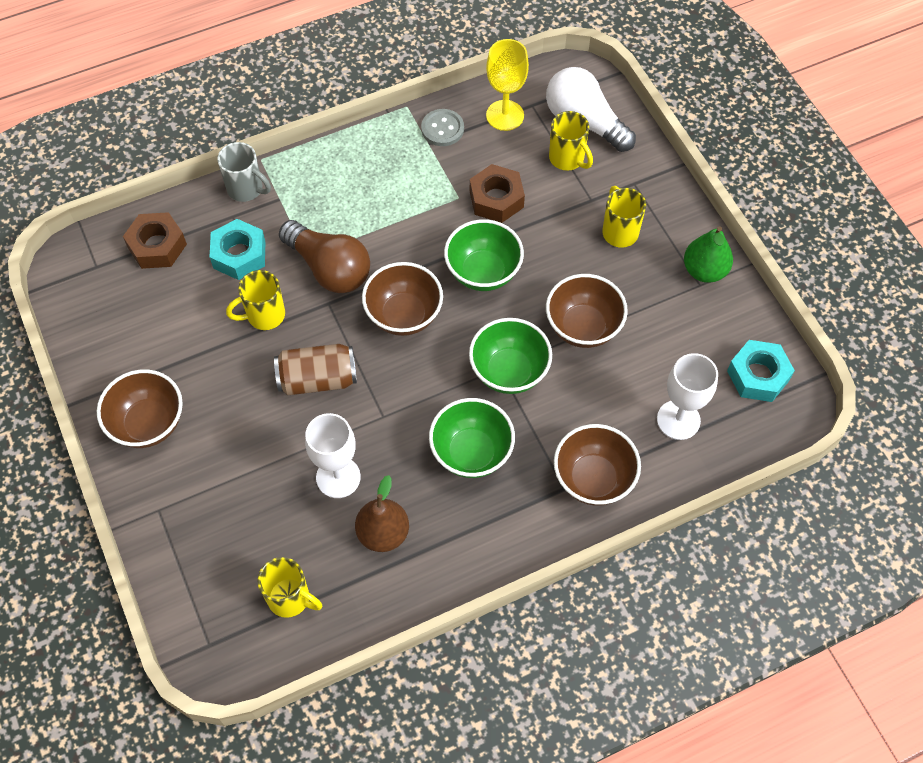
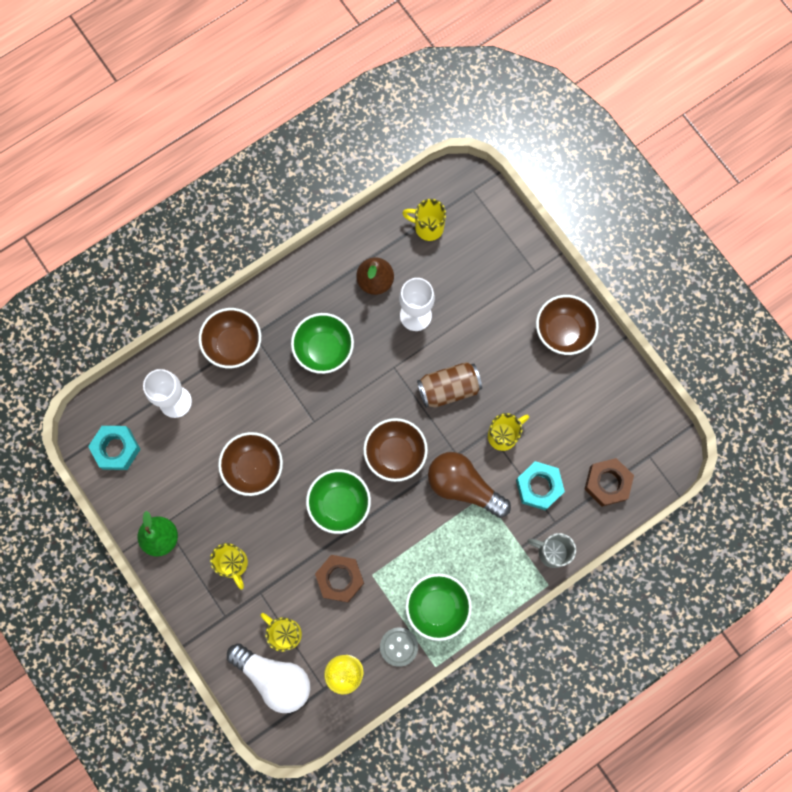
camera: 170 degrees right, 15 degrees up
(509, 372) = (306, 419): green bowl -> green bowl (437, 607)

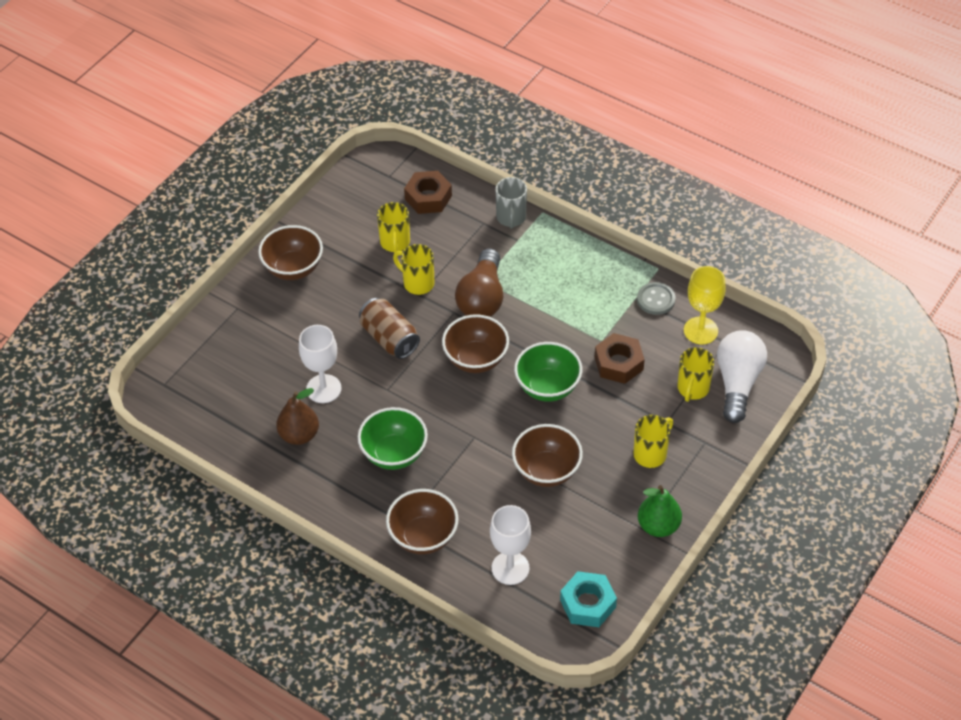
camera: 110 degrees left, 25 degrees down
(427, 227) = (221, 409): yellow mug -> yellow mug (395, 243)
(437, 607) = (605, 283): green bowl -> none
(538, 486) = (455, 244): turquoise nut -> none

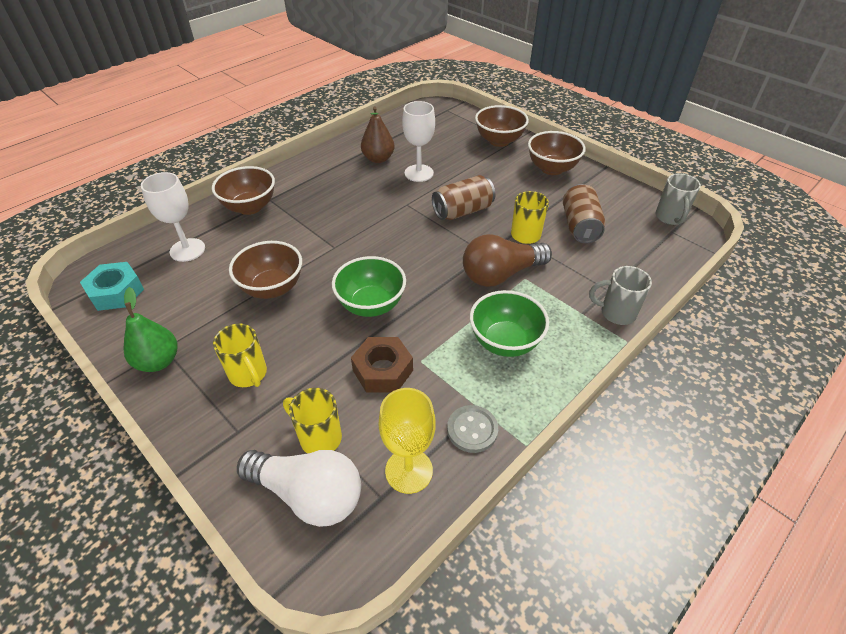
camera: 100 degrees right, 5 degrees down
(366, 176) = (670, 218): none -> grey mug
(394, 454) = (338, 201): green bowl -> green bowl (505, 342)
(395, 243) = (580, 226): yellow mug -> brown can
(428, 197) = (644, 254): brown nut -> none
(476, 359) = (423, 260): brown bowl -> brown bowl (499, 141)
(482, 298) = (501, 274): brown light bulb -> brown light bulb turned 45 degrees counterclockwise

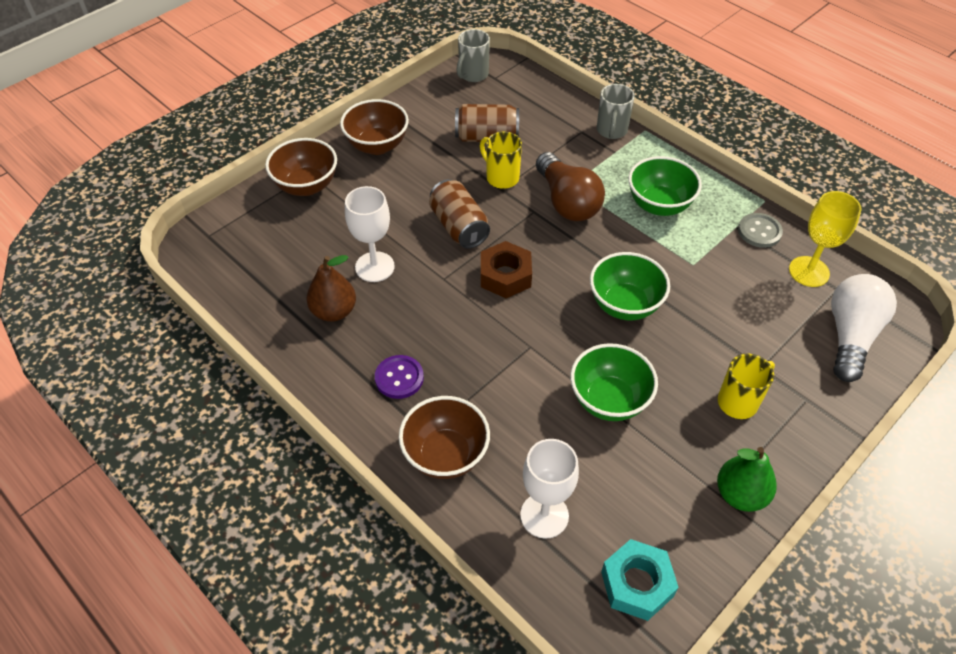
camera: 90 degrees left, 5 degrees up
(272, 288) = (609, 400): brown bowl -> green bowl
(317, 187) = (399, 378): none -> purple button
(319, 437) = (795, 334): yellow mug -> none
(382, 370) = (710, 292): brown nut -> brown nut (505, 276)
(670, 218) = (473, 75): grey mug -> grey mug turned 120 degrees clockwise

